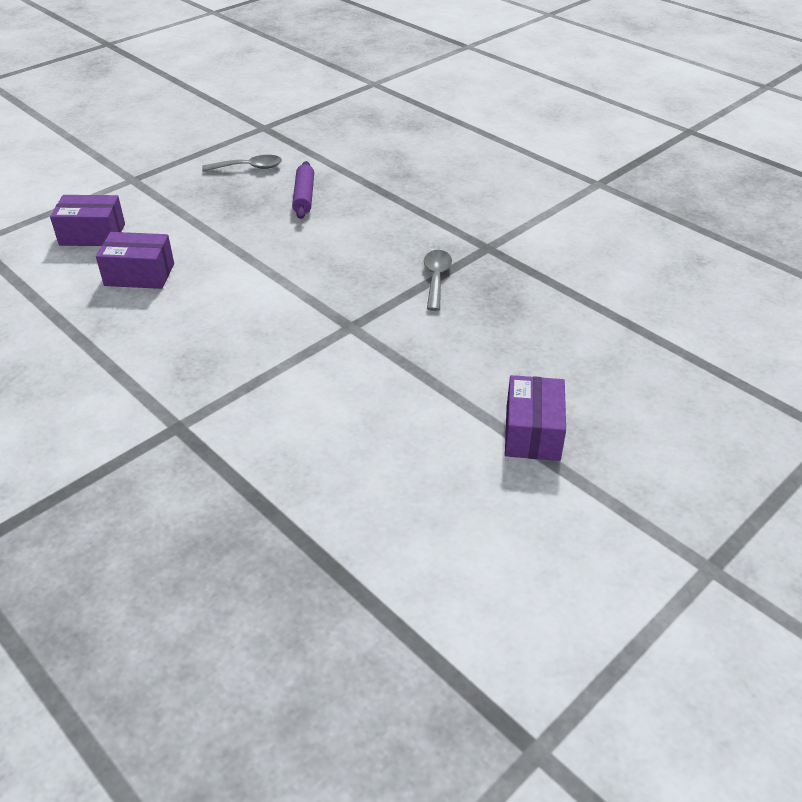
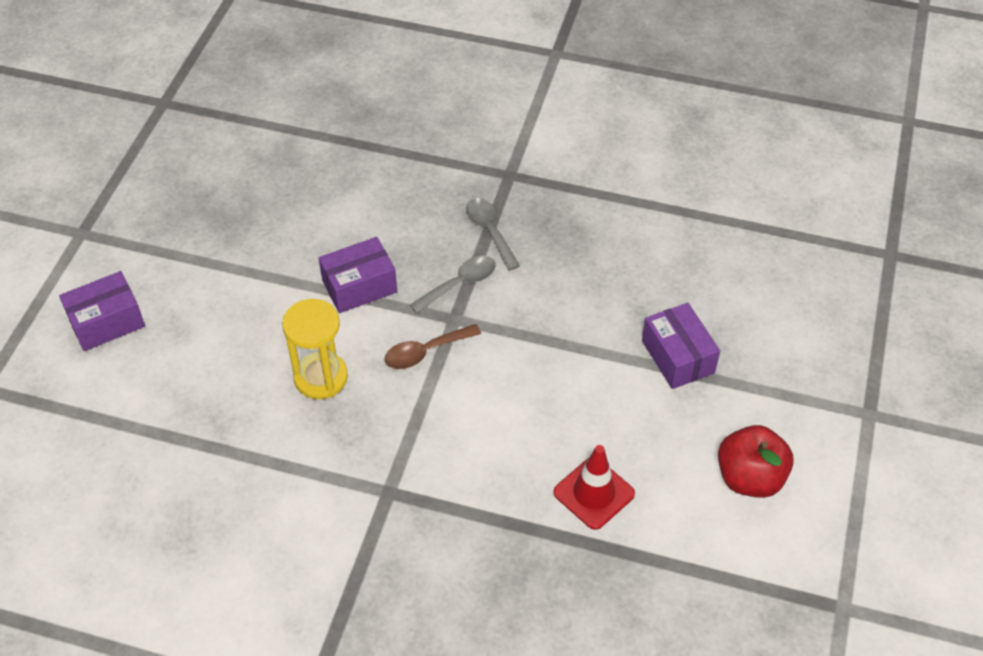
camera: 30 degrees left, 10 degrees up
(139, 274) = (204, 349): purple box -> purple box (359, 286)
(205, 325) = (321, 377): none -> yellow hourglass
(248, 168) = (196, 166): grey spoon -> grey spoon (459, 284)
(304, 197) = (287, 182): purple rolling pin -> none
(305, 340) = (426, 352): none -> brown spoon
(354, 509) = (594, 493): none -> red traffic cone
(525, 568) = (749, 478): none -> red apple

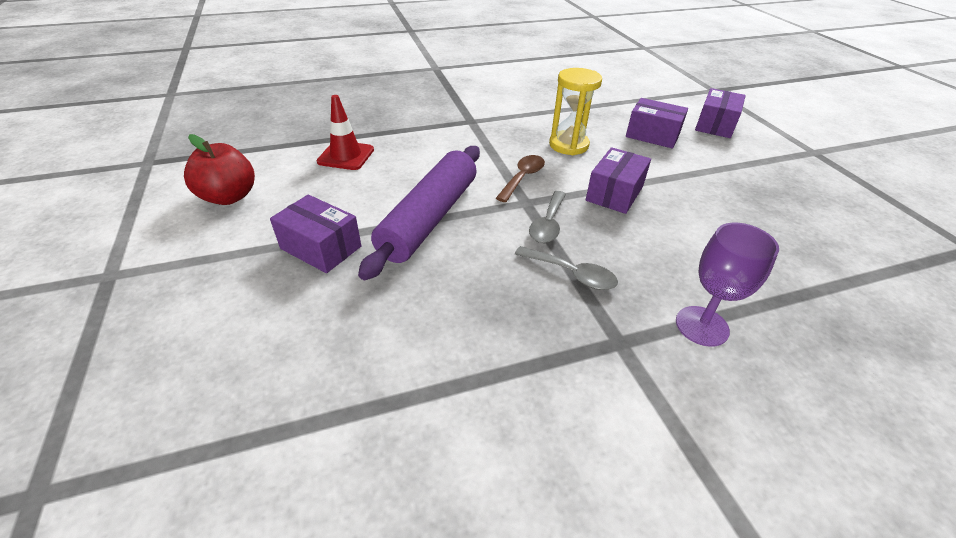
camera: 145 degrees right, 10 degrees down
(205, 344) = (652, 135): none -> purple box
(444, 157) = (702, 326): none -> purple goblet
(561, 344) = (429, 218): none -> purple rolling pin

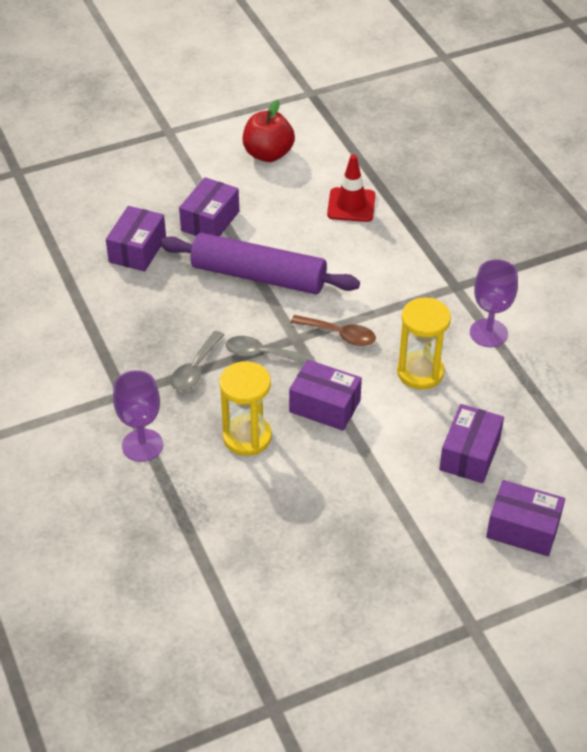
camera: 85 degrees right, 5 degrees up
(346, 317) = (137, 250): none -> purple box
(525, 115) = (488, 333): none -> purple goblet
(665, 242) = (247, 437): none -> yellow hourglass

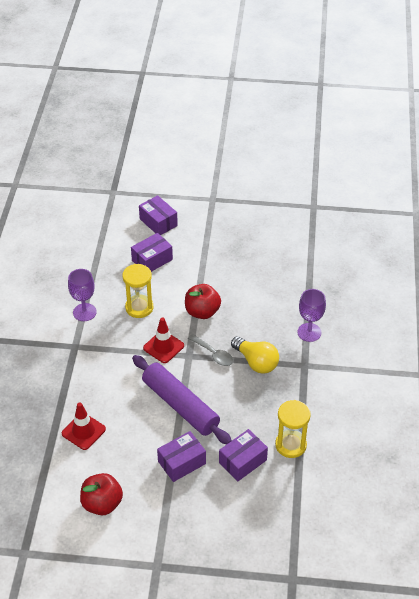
camera: 150 degrees left, 0 degrees up
(195, 369) = (256, 362): grey spoon -> yellow light bulb
(247, 437) = (253, 313): yellow hourglass -> yellow hourglass (290, 445)
(324, 406) = (202, 312): purple box -> red apple
(339, 335) = (163, 347): brown spoon -> red traffic cone

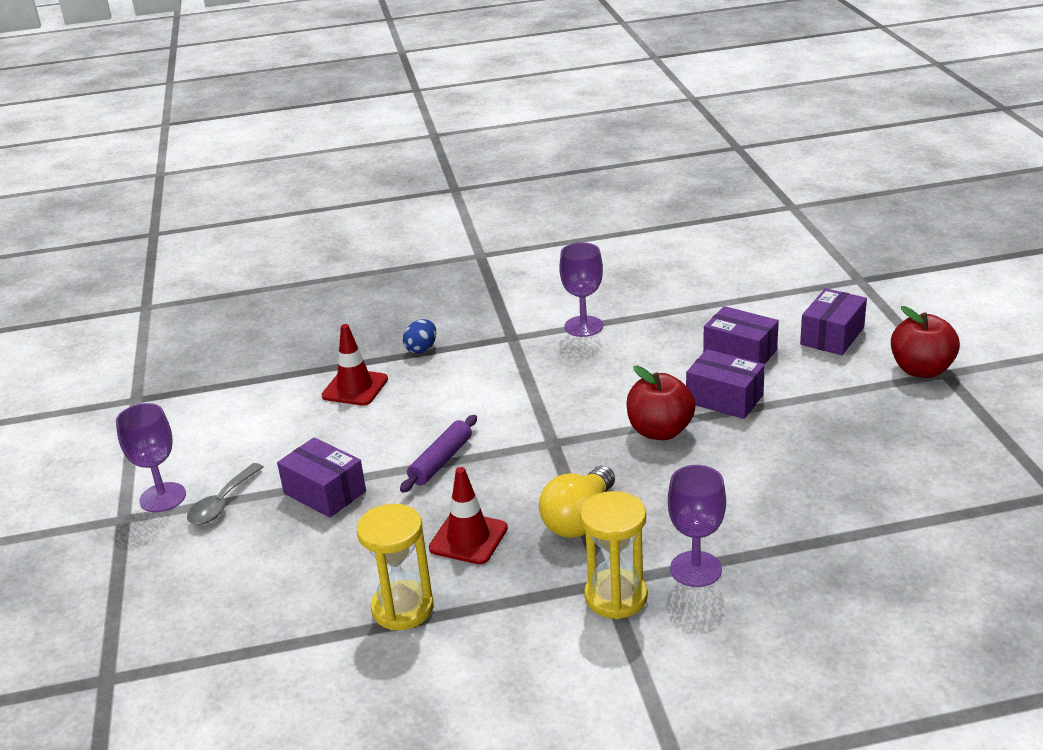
camera: 75 degrees right, 15 degrees down
(60, 391) = (421, 349): none -> blue egg
(102, 504) = (228, 439): red apple -> red apple (921, 370)
(139, 307) = (626, 369): yellow hourglass -> yellow hourglass (616, 597)
(146, 543) = (163, 497): none -> purple goblet
(163, 347) = (557, 413): red traffic cone -> red traffic cone (468, 538)
(180, 406) = (441, 461): purple rolling pin -> purple rolling pin, size x0.53
(213, 354) = (570, 467): grey spoon -> grey spoon (222, 503)
(243, 461) = (347, 558): purple box -> purple box (724, 399)

